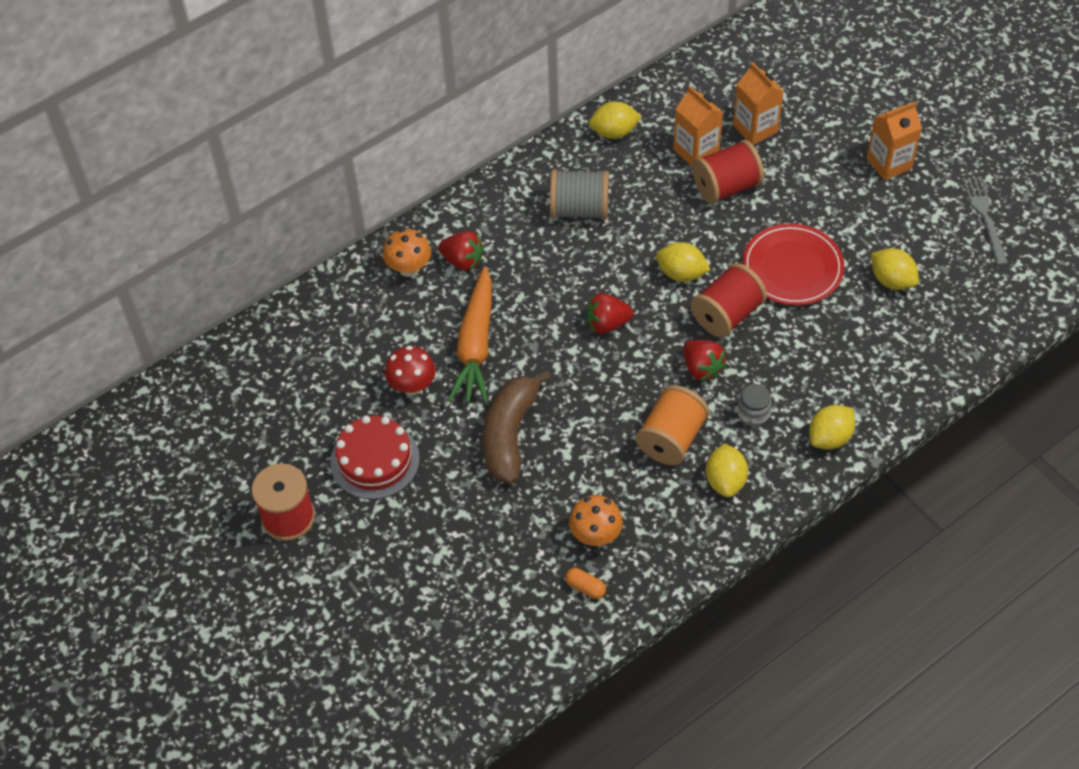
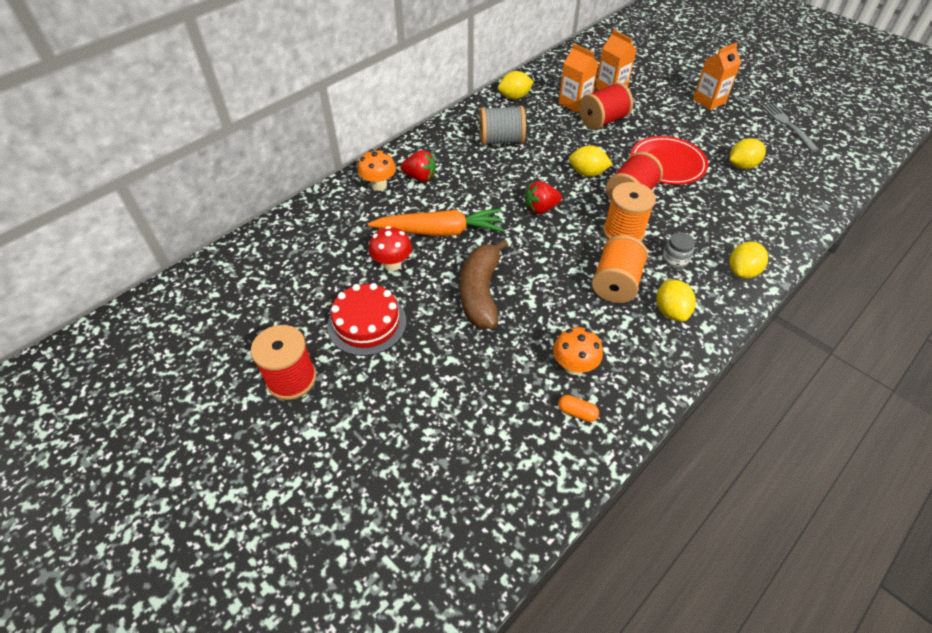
camera: 10 degrees left, 5 degrees down
(476, 345) = (440, 231): orange carrot -> orange carrot turned 90 degrees counterclockwise
(702, 368) = (623, 232): red strawberry -> orange spool
(892, 280) = (742, 166): yellow lemon -> yellow lemon turned 60 degrees counterclockwise

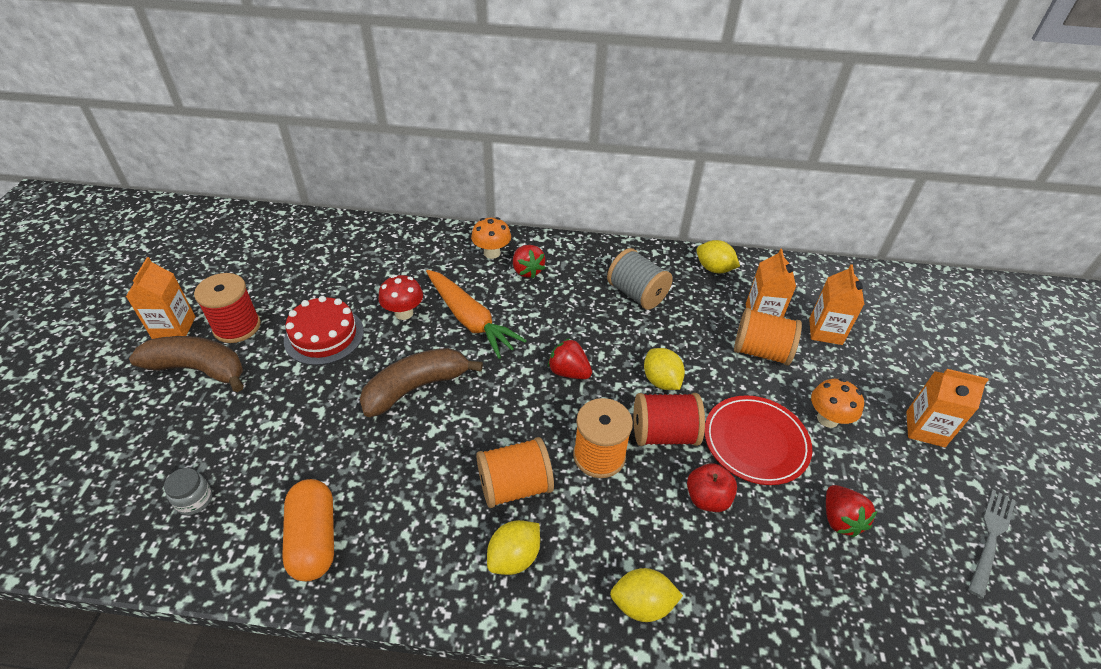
camera: 50 degrees right, 5 degrees down
(240, 428) = (174, 327): none -> orange carton
(320, 427) = (198, 369): none -> brown banana
(574, 366) = (373, 506): orange mushroom -> orange mushroom (827, 419)
(577, 412) = (314, 539): orange capsule -> orange capsule, size x2.20
(602, 121) = (761, 351): red spool -> orange spool
(674, 260) = (599, 524): grey jar -> grey jar (194, 500)
(691, 205) = (707, 498): none -> red apple
(742, 166) = (840, 519): yellow lemon -> red strawberry

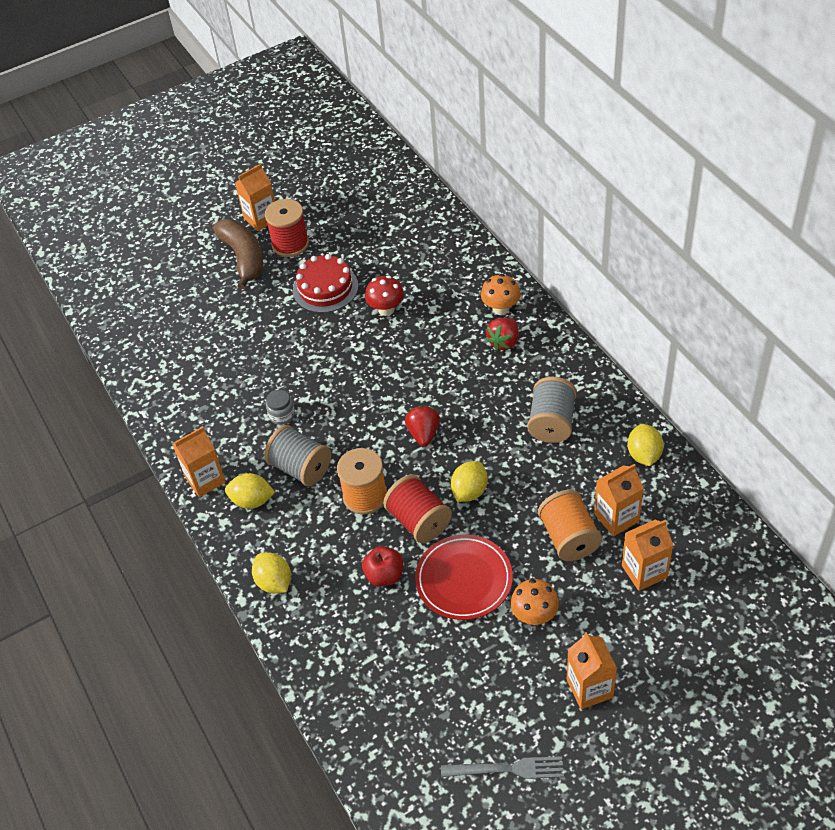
camera: 60 degrees right, 5 degrees up
(194, 500) = (164, 335): grey jar -> grey jar (282, 415)
(314, 539) = (186, 403): orange capsule -> none
(416, 388) = (329, 365): brown banana -> none
(440, 587) = (205, 480): none -> orange carton
(470, 320) = (417, 347): orange carrot -> none
(514, 486) = (300, 468): orange spool -> grey spool
(840, 519) = (437, 663): red strawberry -> none

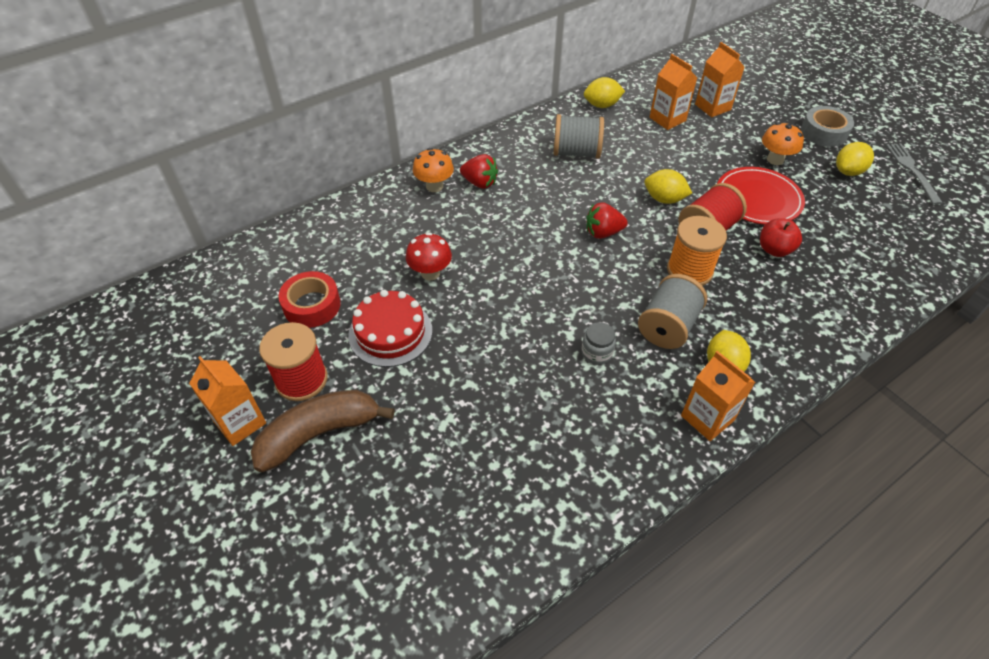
camera: 100 degrees left, 0 degrees up
(274, 582) = (816, 332): yellow lemon -> yellow lemon (848, 171)
(360, 241) = (312, 305): none -> red tape
(569, 538) = (694, 142): orange spool -> none
(589, 688) = (824, 132): orange carton -> grey tape

